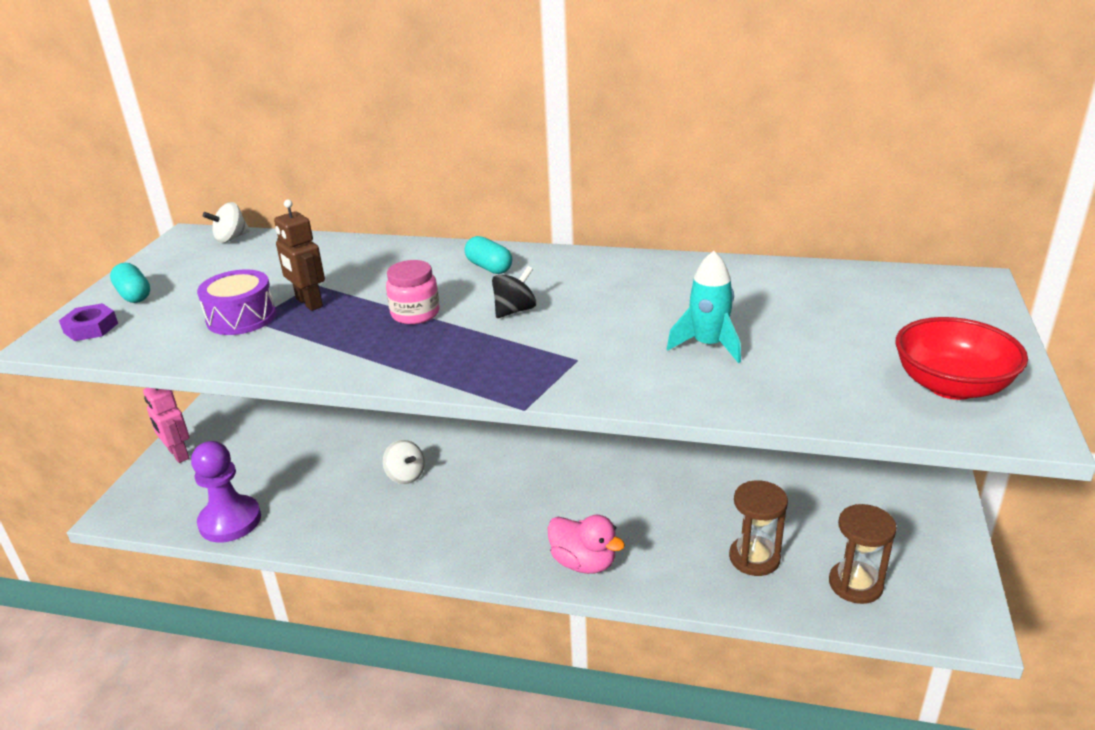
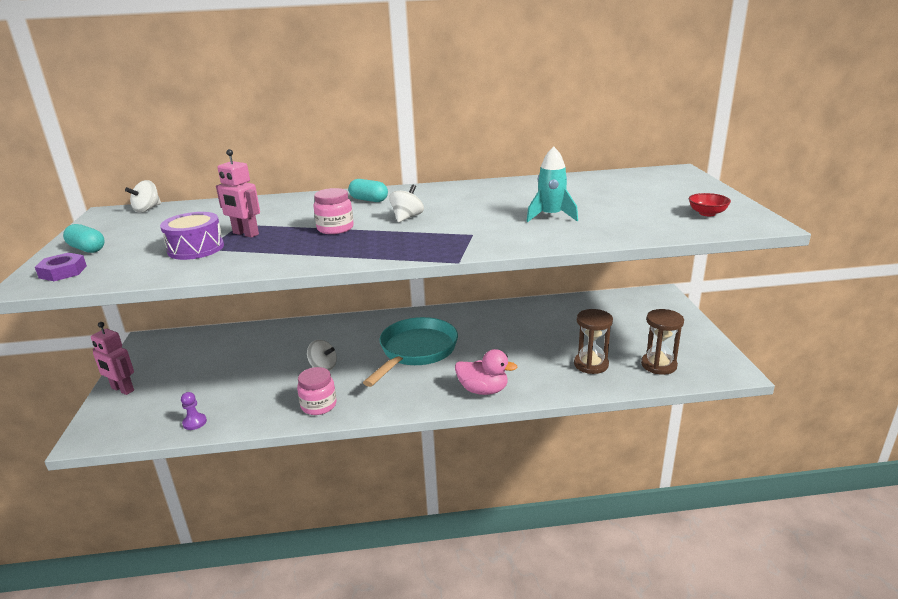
camera: 20 degrees left, 5 degrees down
(230, 521) = (194, 422): purple pawn -> purple pawn, size x0.46
(308, 303) = (245, 234): brown robot -> pink robot
(373, 533) = (319, 405): none -> pink jar
(515, 310) = (407, 218): black spinning top -> white spinning top
(528, 478) = (416, 351): none -> turquoise pan
(951, 386) = (707, 213): red bowl -> red bowl, size x0.52

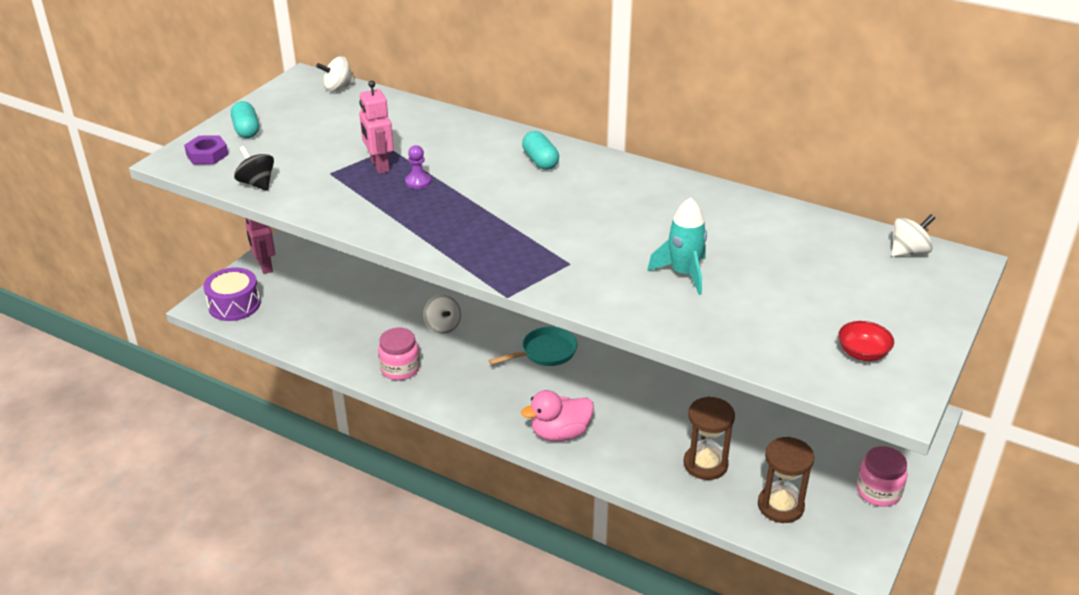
camera: 35 degrees right, 10 degrees up
(141, 273) = (257, 183): none -> black spinning top
(194, 422) = (291, 333): purple pawn -> purple pawn (418, 182)
(196, 248) = (322, 169): purple drum -> purple drum (234, 305)
(335, 228) = (460, 194): pink jar -> pink jar (878, 492)
(407, 218) = (542, 208): white spinning top -> white spinning top (908, 251)
(416, 351) = (545, 352): turquoise pan -> turquoise pan, size x0.57
(483, 390) = (560, 433): pink duck -> pink duck turned 105 degrees clockwise

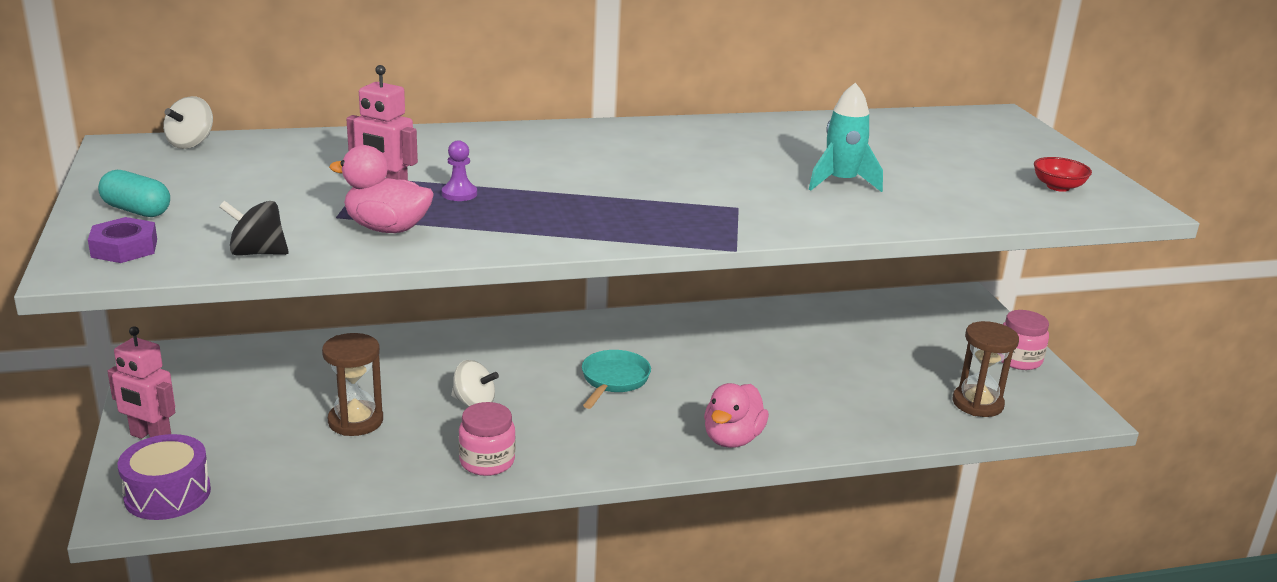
camera: 45 degrees left, 10 degrees down
(341, 193) = (387, 228): none -> pink duck
(540, 161) = (553, 143): turquoise capsule -> none
(705, 464) = (881, 402): brown hourglass -> brown hourglass (355, 421)
(908, 251) = (956, 118): white spinning top -> none

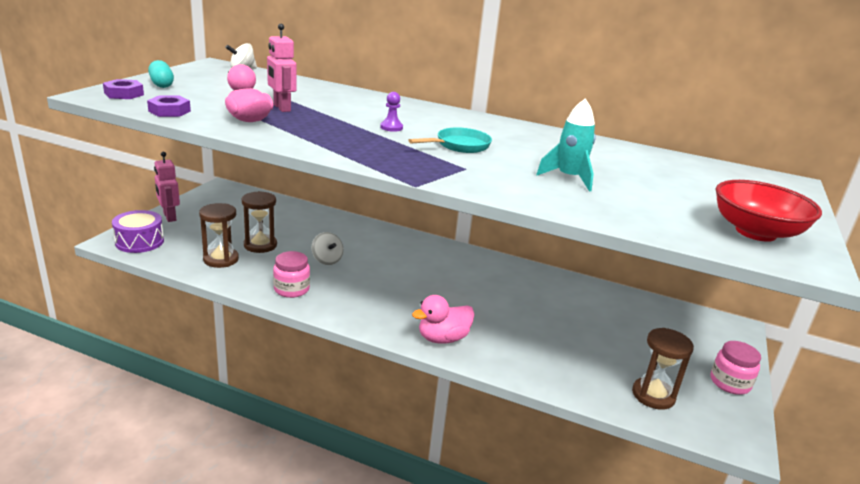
camera: 35 degrees right, 0 degrees up
(257, 253) = (169, 111): black spinning top -> purple nut
(332, 465) = (221, 259): none -> brown hourglass
(459, 194) = (317, 118): purple pawn -> purple pawn (391, 127)
(613, 380) = (417, 279): turquoise pan -> turquoise pan (459, 146)
(1058, 187) = (755, 232): red bowl -> red bowl, size x1.91

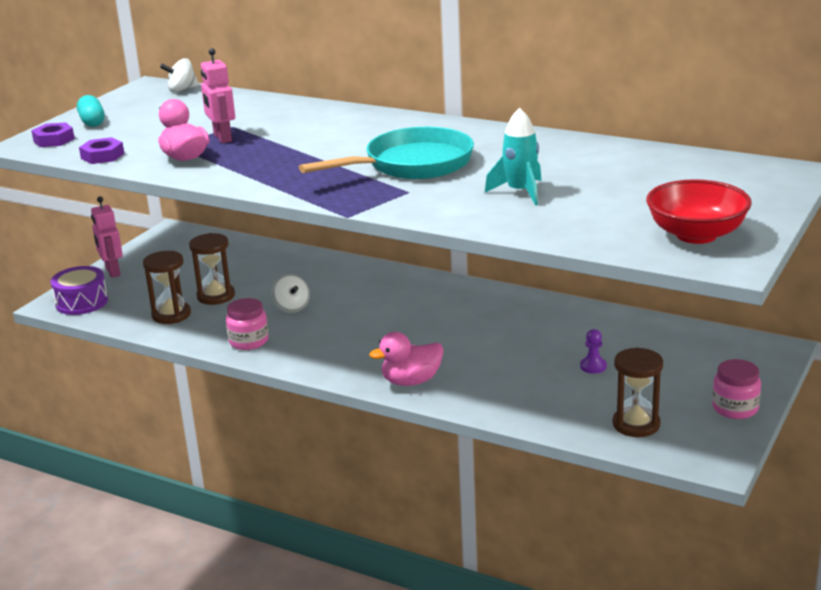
camera: 10 degrees right, 0 degrees up
(391, 127) = (341, 150): purple pawn -> purple pawn (593, 366)
(459, 146) = (412, 165): turquoise pan -> turquoise pan, size x1.76

